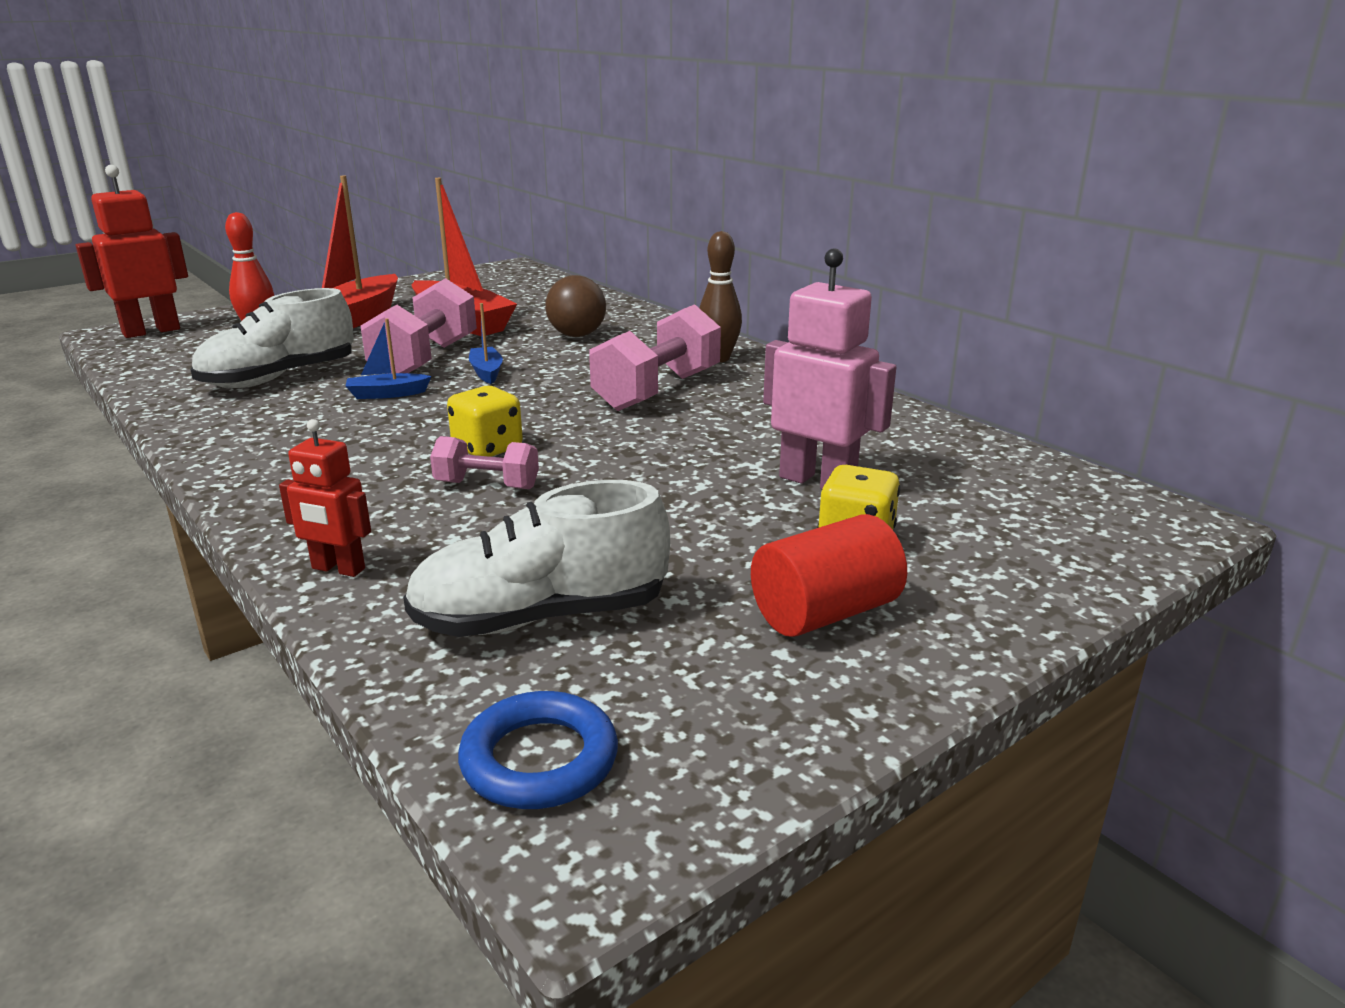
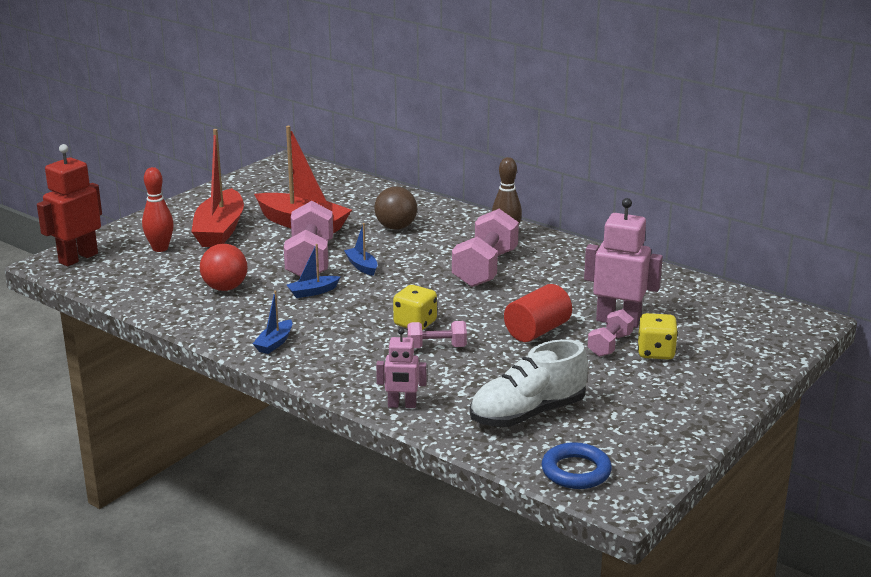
camera: 15 degrees left, 0 degrees up
(257, 451) = (274, 343): none -> blue boat
(279, 378) = (225, 288): white shoe -> red ball
(338, 569) = (402, 405): red robot -> pink robot
(778, 517) = (609, 345): none -> pink dumbbell
(824, 613) = (660, 392): red cylinder -> red cylinder (537, 331)

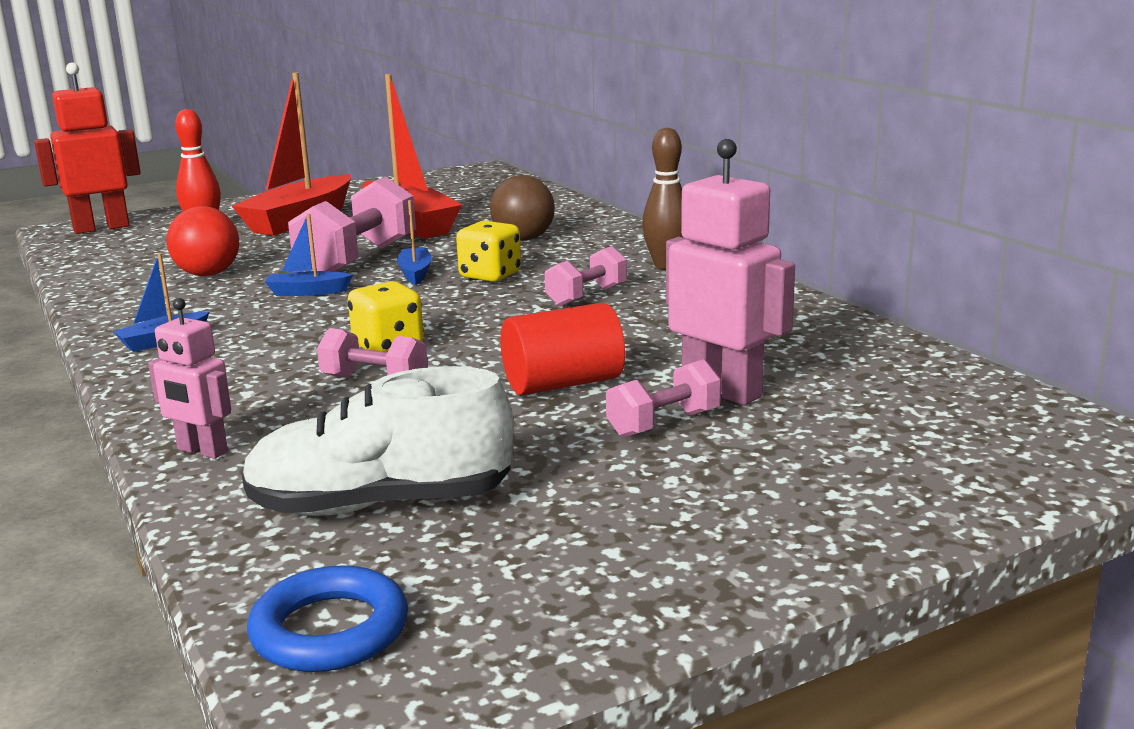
camera: 25 degrees right, 5 degrees down
(485, 268) = (587, 296): pink dumbbell -> pink dumbbell, size x0.55
(656, 352) = (738, 449): yellow dice -> yellow dice (490, 276)

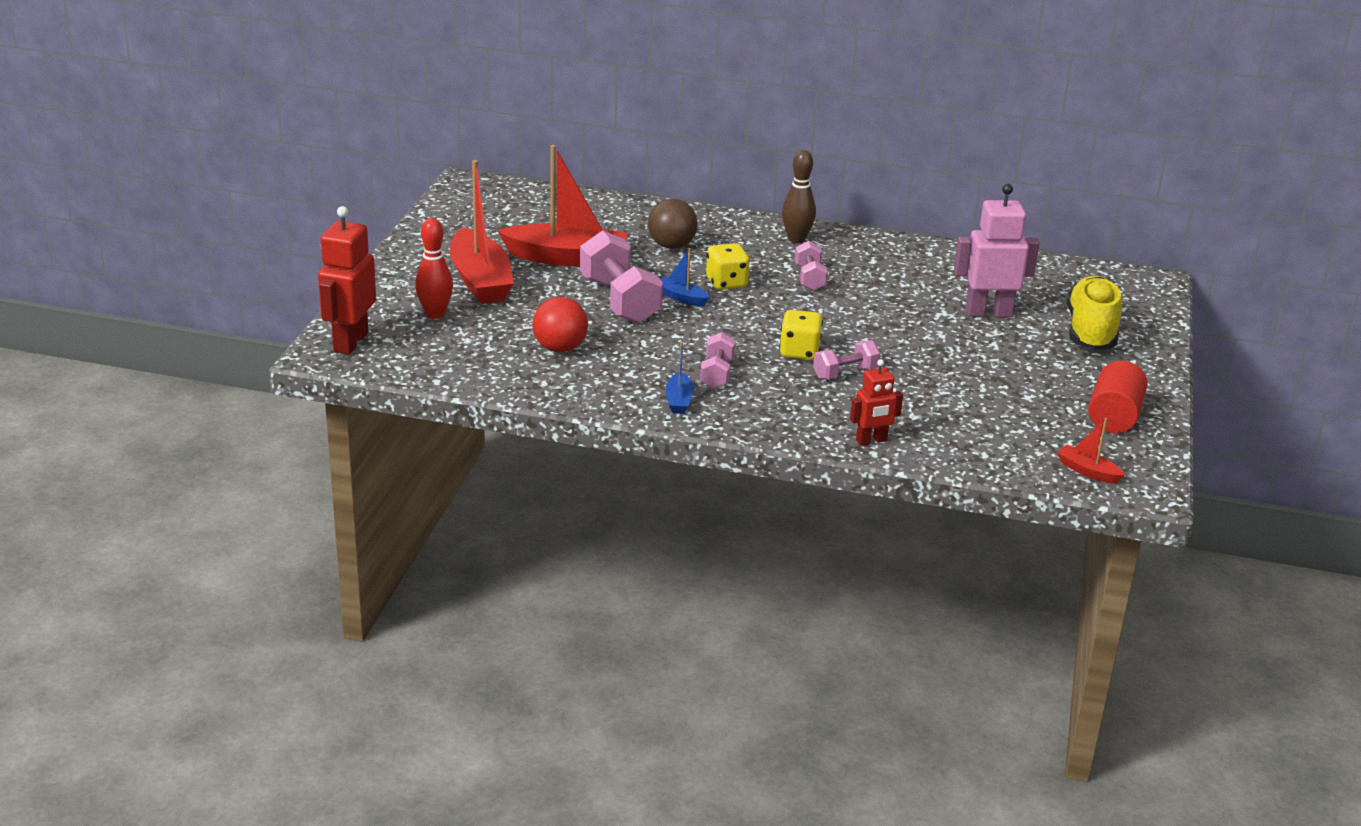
camera: 50 degrees left, 10 degrees up
(202, 451) = (871, 441): pink robot -> red robot
(307, 292) = (659, 336): blue boat -> none
(330, 630) = (1087, 471): blue ring -> red boat
(381, 504) = (994, 425): white shoe -> none
(563, 384) = (924, 338): red cylinder -> red cylinder (1113, 417)
(664, 424) = (1003, 340): pink dumbbell -> pink dumbbell (717, 374)
(831, 464) = (1091, 331): none -> yellow shoe

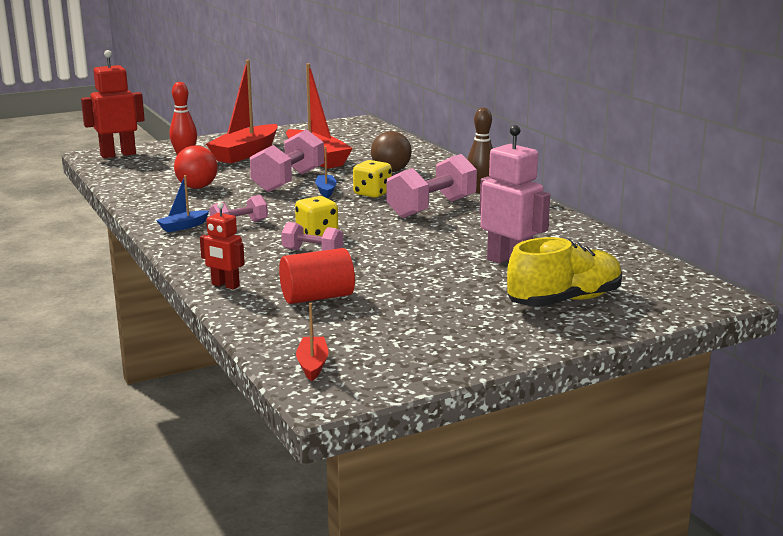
camera: 50 degrees right, 10 degrees down
(809, 278) = (432, 208): pink dumbbell -> pink dumbbell, size x1.83
(1113, 417) = (431, 348): red cylinder -> red cylinder (317, 297)

